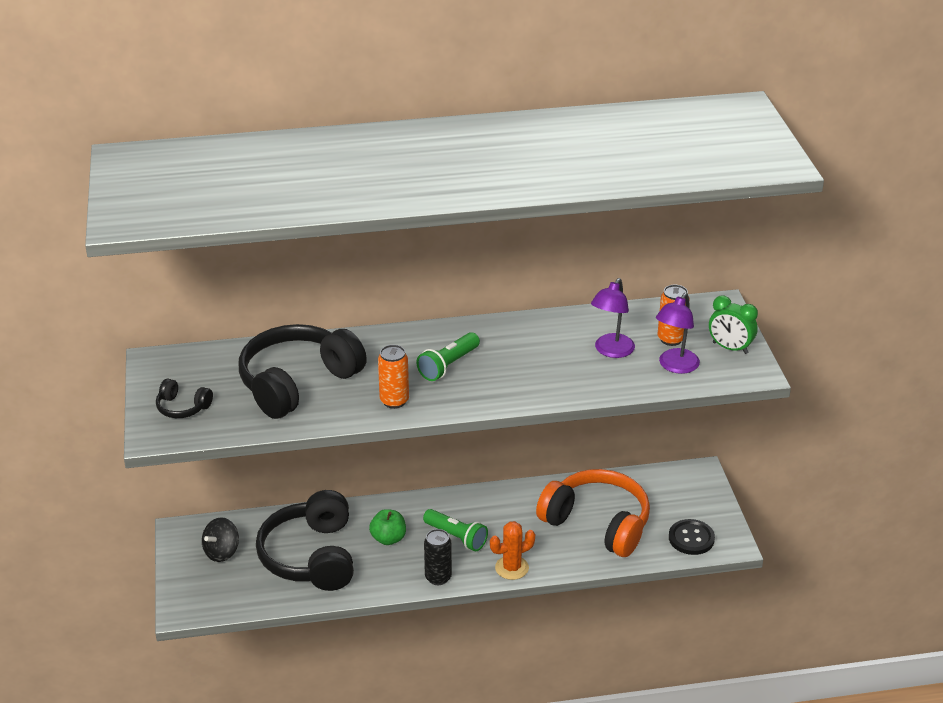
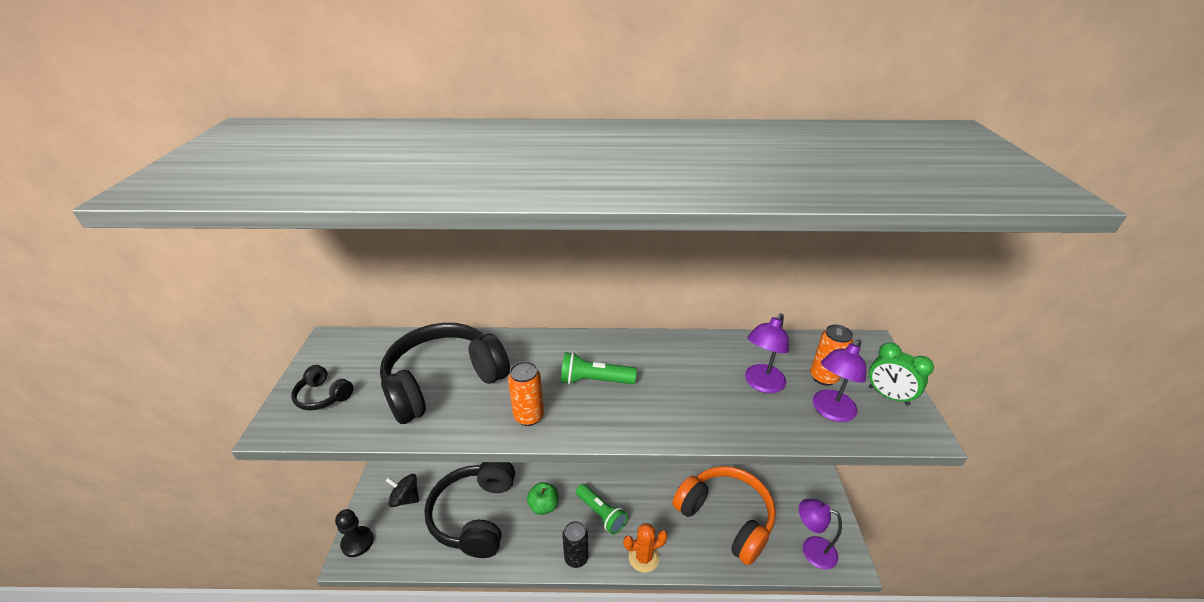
camera: 10 degrees right, 0 degrees up
(184, 596) = (357, 542): none -> black pawn
(221, 552) = (405, 498): black spinning top -> black spinning top turned 60 degrees clockwise
(448, 365) = (594, 380): green flashlight -> green flashlight turned 45 degrees clockwise
(691, 538) = (811, 549): black button -> purple lamp

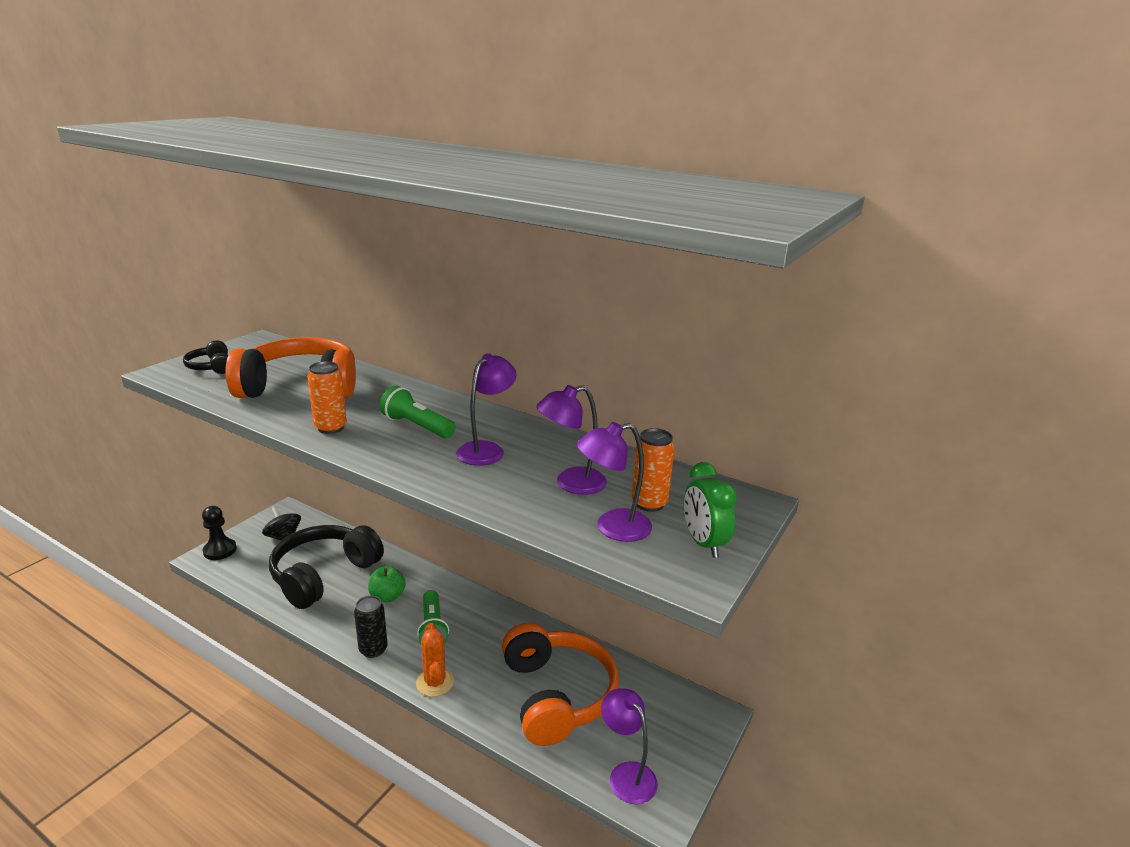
camera: 30 degrees right, 10 degrees down
(444, 381) = (300, 387): black headphones -> orange headphones
(643, 557) = (435, 682): orange cactus -> orange cactus turned 60 degrees clockwise
(671, 379) = (486, 449): none -> purple lamp

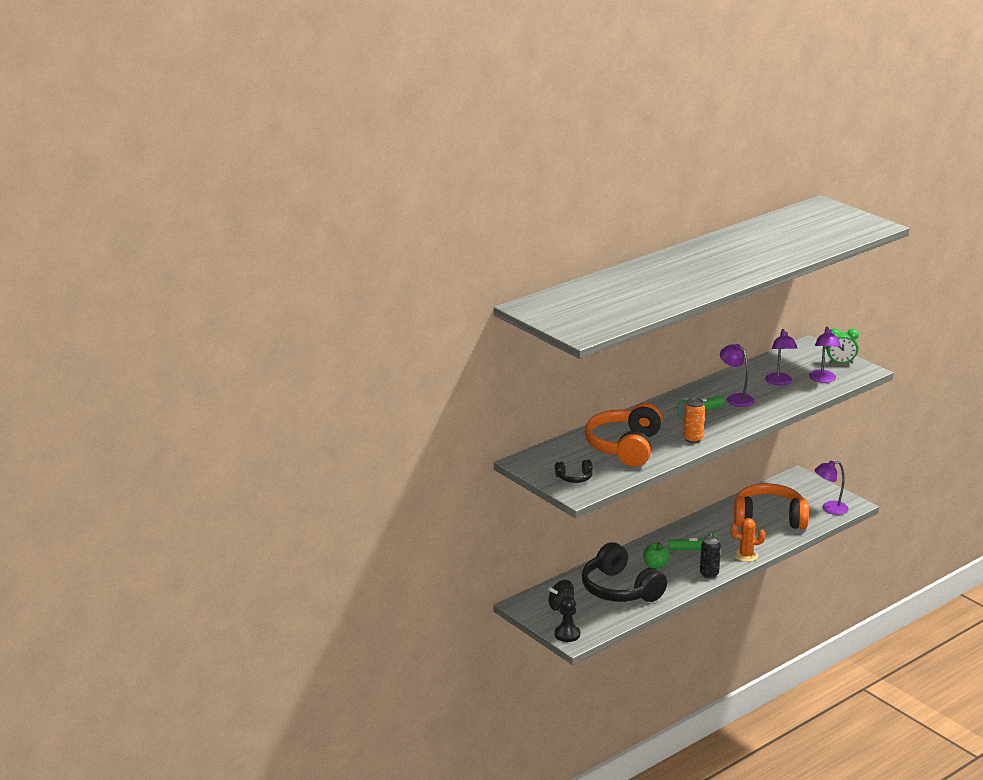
camera: 70 degrees left, 0 degrees up
(649, 503) = (804, 368): orange can -> none

